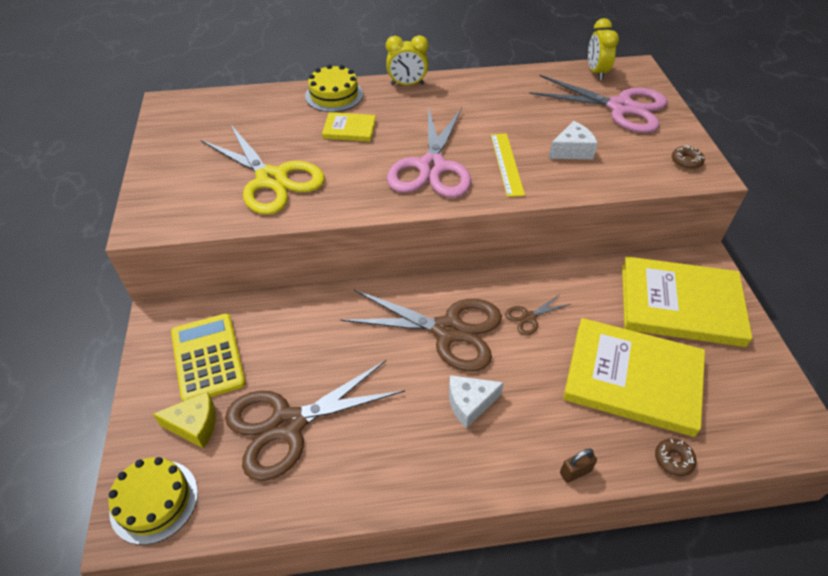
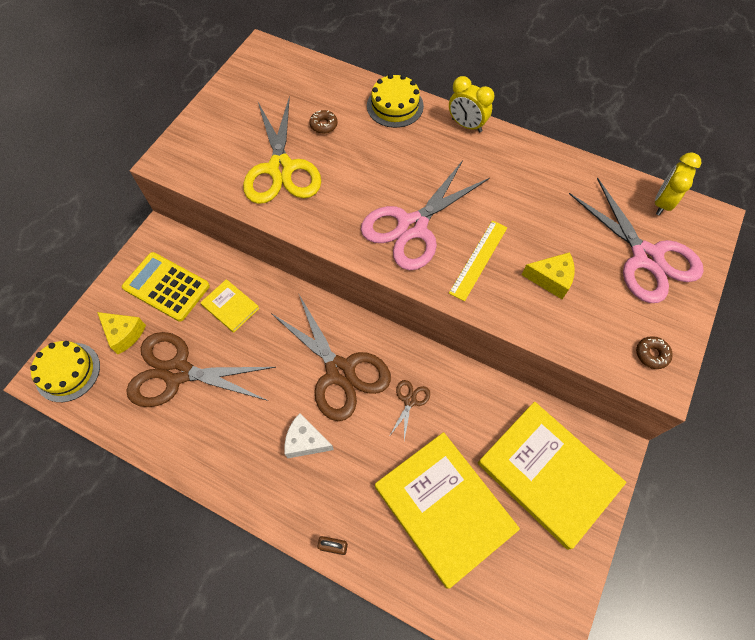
camera: 35 degrees right, 15 degrees up
(208, 358) = (166, 287): yellow calculator -> yellow calculator turned 75 degrees counterclockwise
(349, 129) = (378, 150): yellow book -> yellow book (230, 307)
(528, 317) = (410, 401): brown scissors -> brown scissors turned 105 degrees clockwise
(572, 150) = (551, 279): white cheese -> yellow cheese
(673, 459) = (413, 592): brown donut -> brown donut (323, 125)

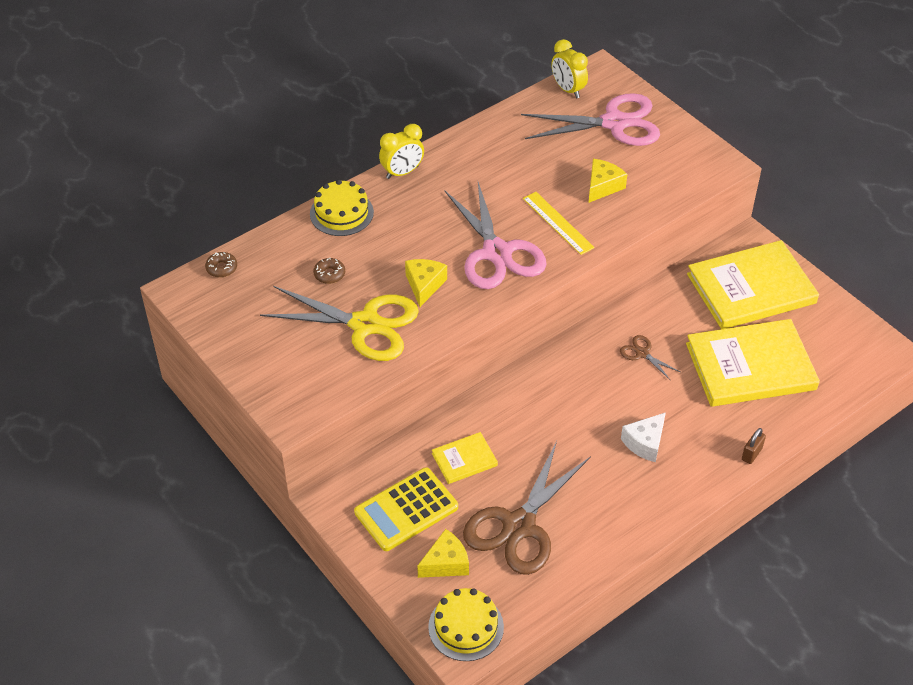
camera: 65 degrees left, 15 degrees down
(340, 372) = (587, 394): brown scissors -> none
(345, 190) = (424, 285): none -> yellow cheese
(651, 354) = (700, 160): brown donut -> brown donut (221, 268)

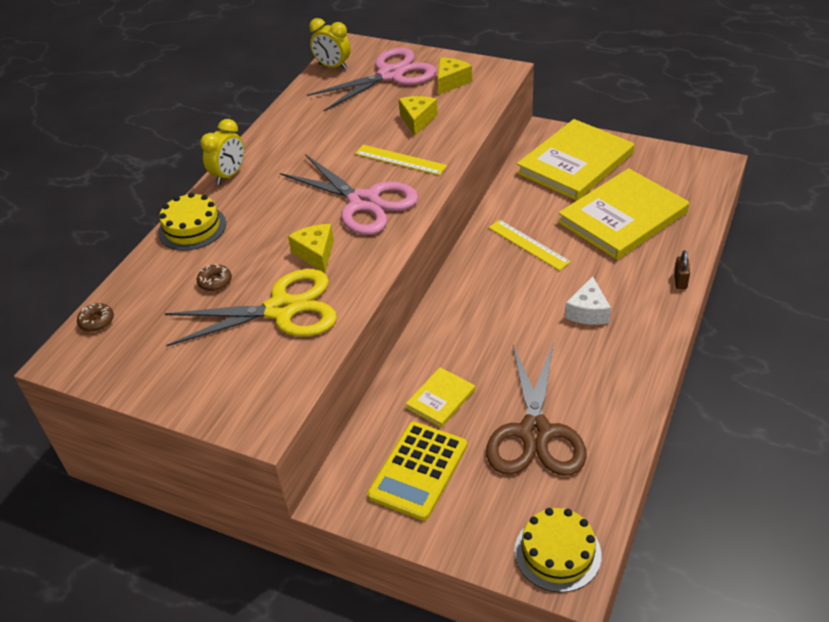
camera: 25 degrees left, 5 degrees down
(446, 563) = (493, 501): yellow cheese -> yellow cheese (451, 82)
(642, 353) = (528, 244): brown scissors -> yellow ruler

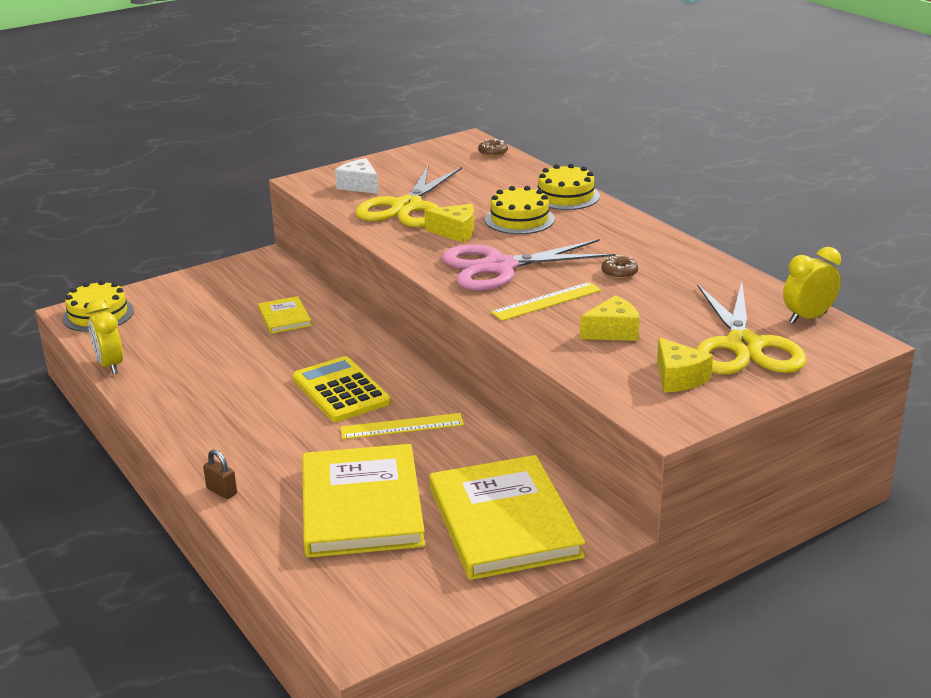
camera: 120 degrees right, 15 degrees down
(215, 282) = (478, 192): brown donut -> brown donut (619, 272)
(229, 175) = (630, 222): yellow clock -> yellow clock (110, 365)
(262, 231) = (519, 219): none -> yellow cake
(391, 75) = (743, 346): pink scissors -> yellow scissors
(417, 120) = (613, 331): yellow cheese -> yellow cheese turned 60 degrees counterclockwise
(418, 470) = (238, 290): yellow calculator -> yellow calculator (341, 390)
(534, 433) = (193, 342): brown scissors -> none
(588, 312) = (267, 419): white cheese -> white cheese (359, 186)

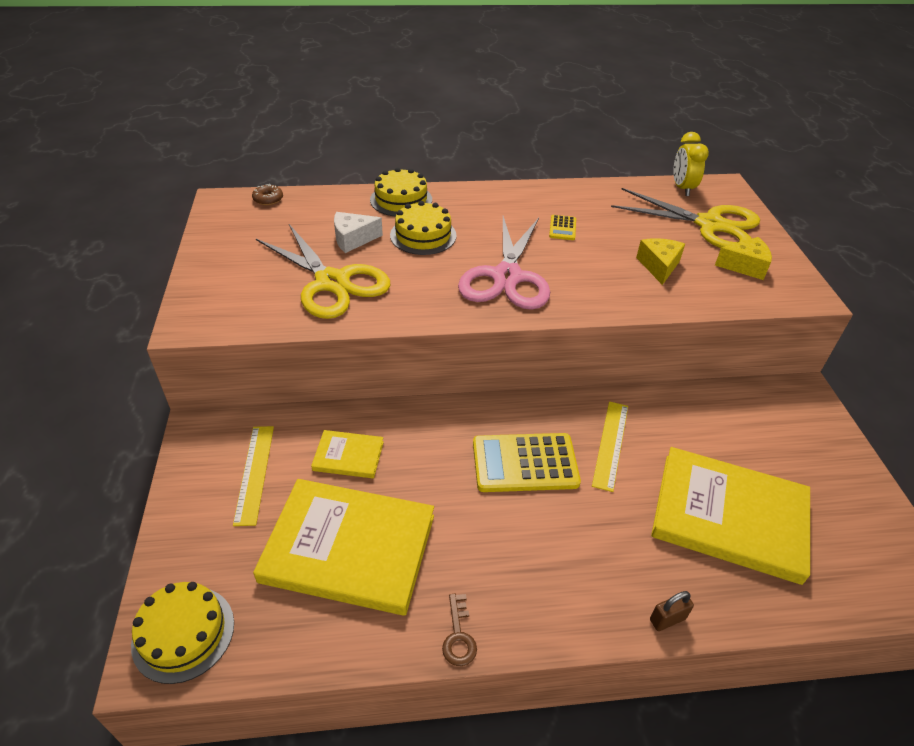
camera: 65 degrees left, 15 degrees up
(110, 365) = (332, 655): yellow clock -> none
(151, 405) = (458, 636): none -> brown key
(359, 186) = (247, 293): white cheese -> white cheese (353, 239)
(455, 232) = (415, 275): yellow cheese -> none
(503, 522) = (779, 437): yellow book -> yellow book (348, 548)
(546, 301) = (588, 277): yellow ruler -> yellow ruler (254, 473)
(619, 272) = (562, 228): brown donut -> yellow calculator

